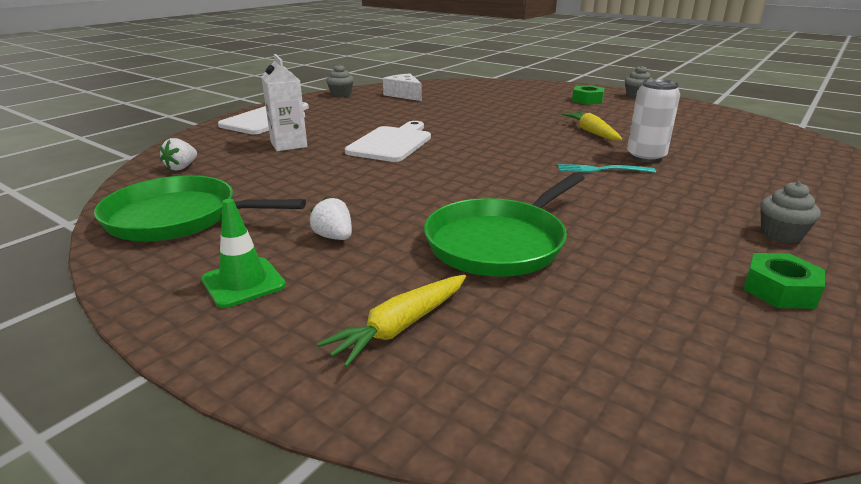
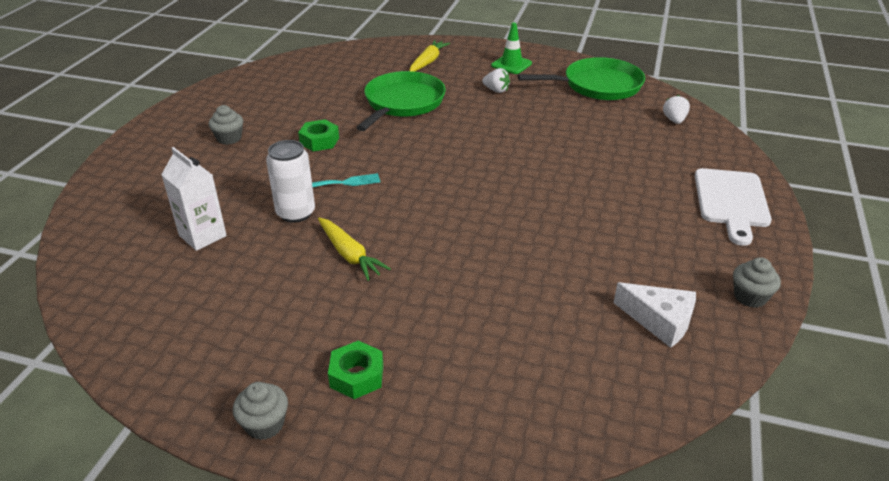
camera: 160 degrees right, 10 degrees up
(288, 144) = (640, 163): white carton -> white carton (202, 236)
(391, 143) = (551, 185): white cutting board -> none
(780, 290) = (256, 103): green nut -> green nut (319, 141)

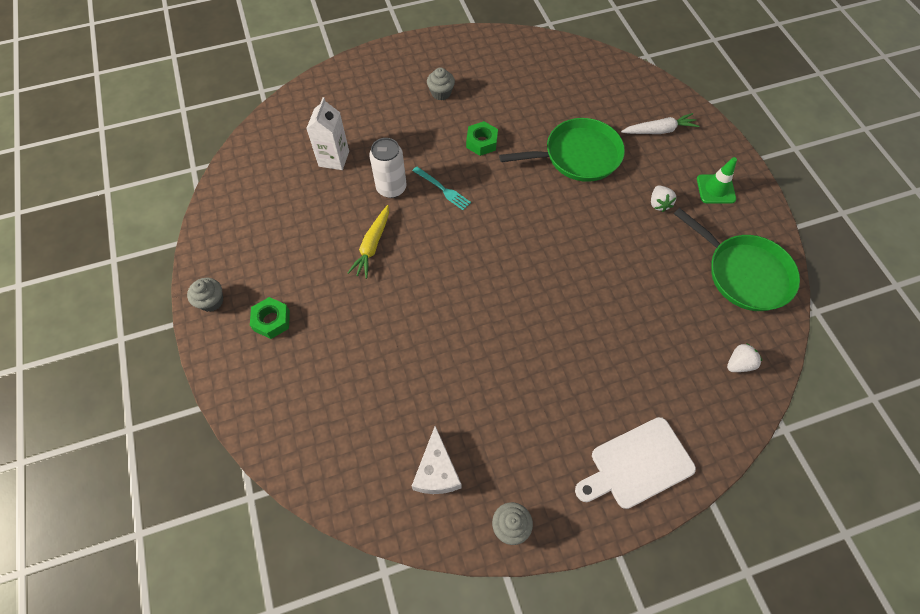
camera: 55 degrees right, 25 degrees up
(428, 62) = (659, 130): yellow carrot -> white carrot

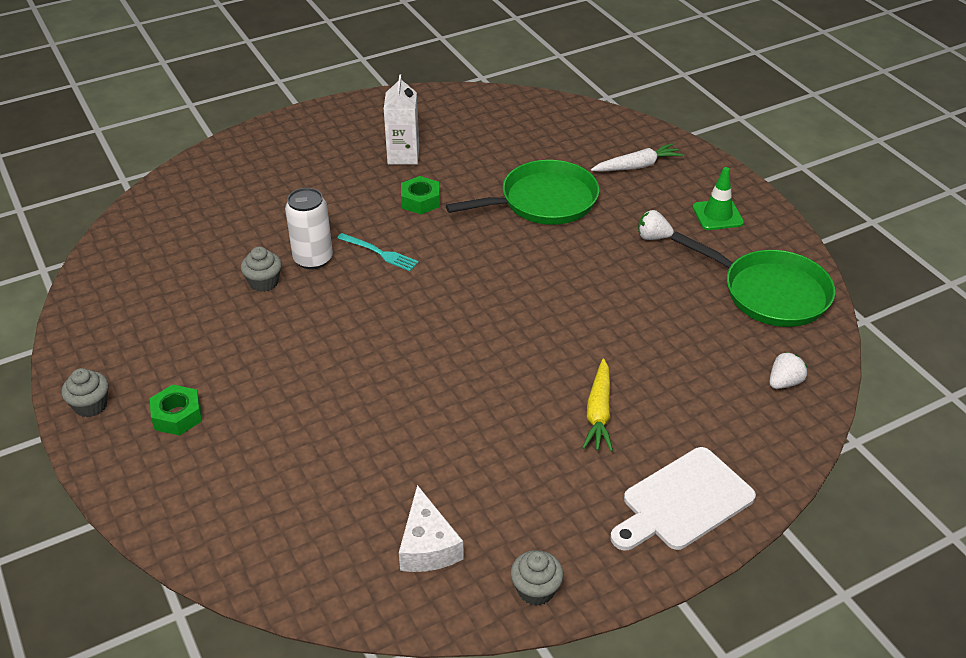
camera: 10 degrees left, 20 degrees down
(334, 159) = (232, 238): white carton -> white carton (403, 156)
(372, 245) = (299, 321): yellow carrot -> yellow carrot (598, 412)
(441, 93) = (359, 157): grey cupcake -> grey cupcake (264, 282)
(659, 204) = (652, 237): white strawberry -> white strawberry turned 120 degrees clockwise

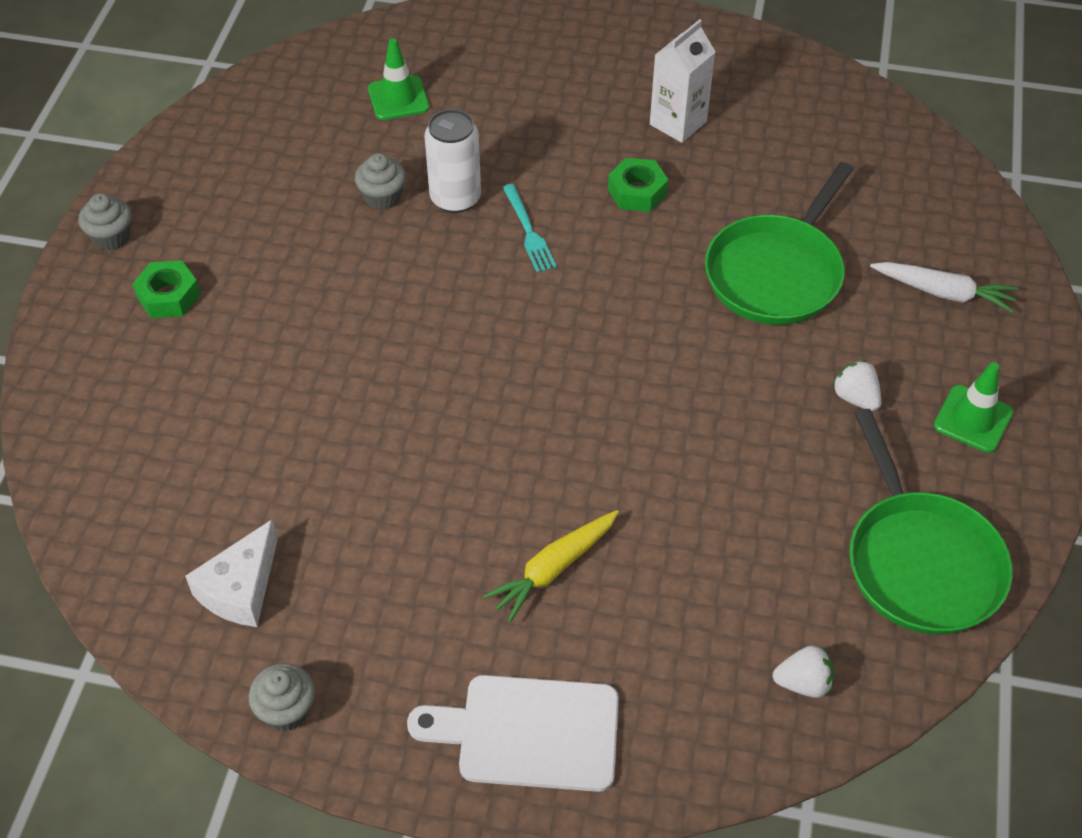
camera: 40 degrees right, 10 degrees up
(210, 225) = (398, 98): none -> green traffic cone
(544, 201) = (776, 273): green pan -> green pan turned 105 degrees clockwise

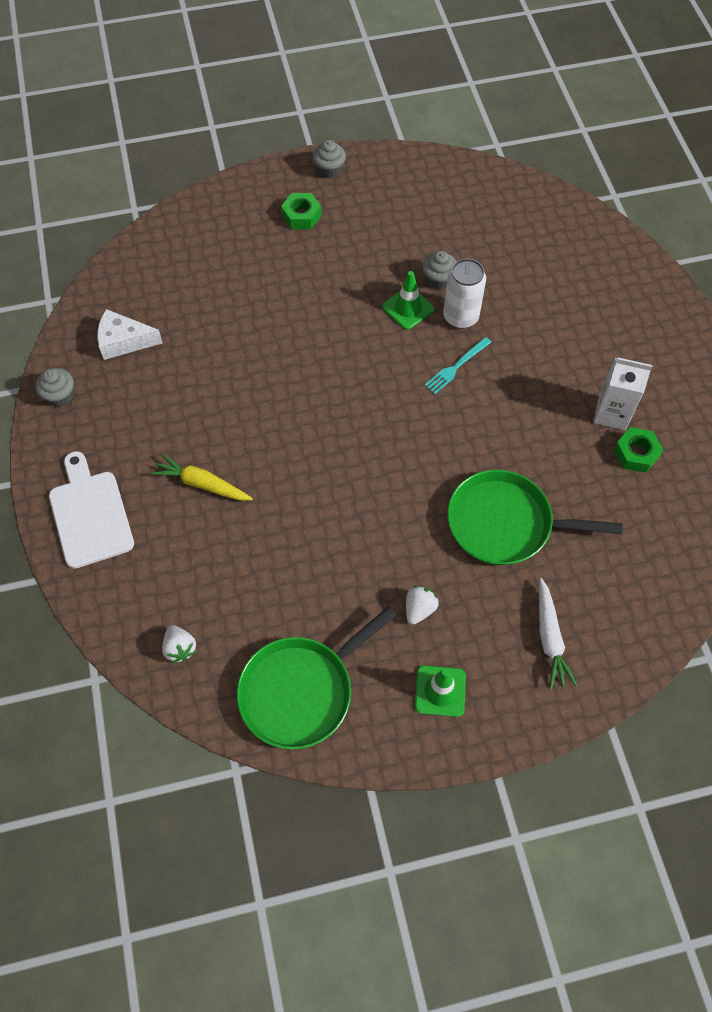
camera: 65 degrees right, 10 degrees up
(398, 98) = (528, 250): green traffic cone -> green traffic cone (408, 308)
(637, 192) = (529, 413): green nut -> green nut (636, 453)

